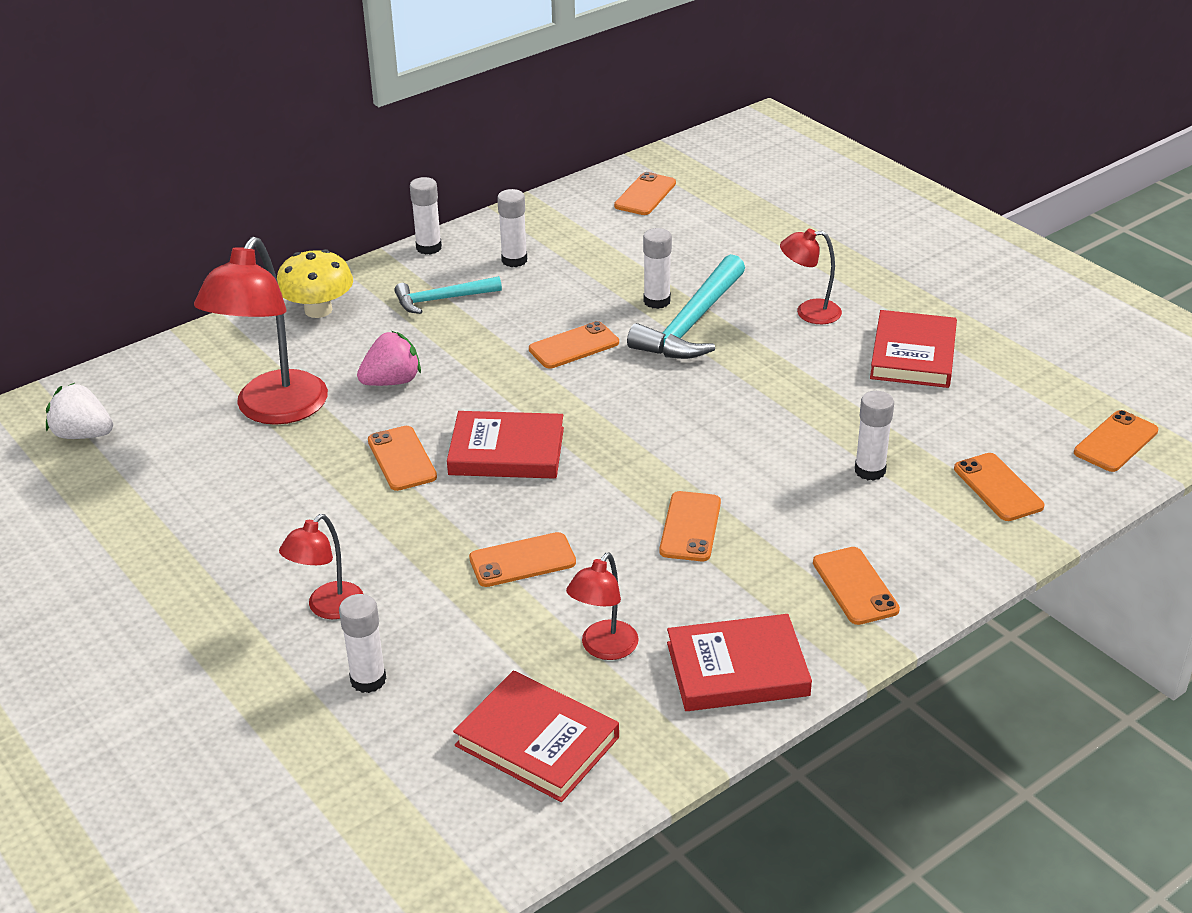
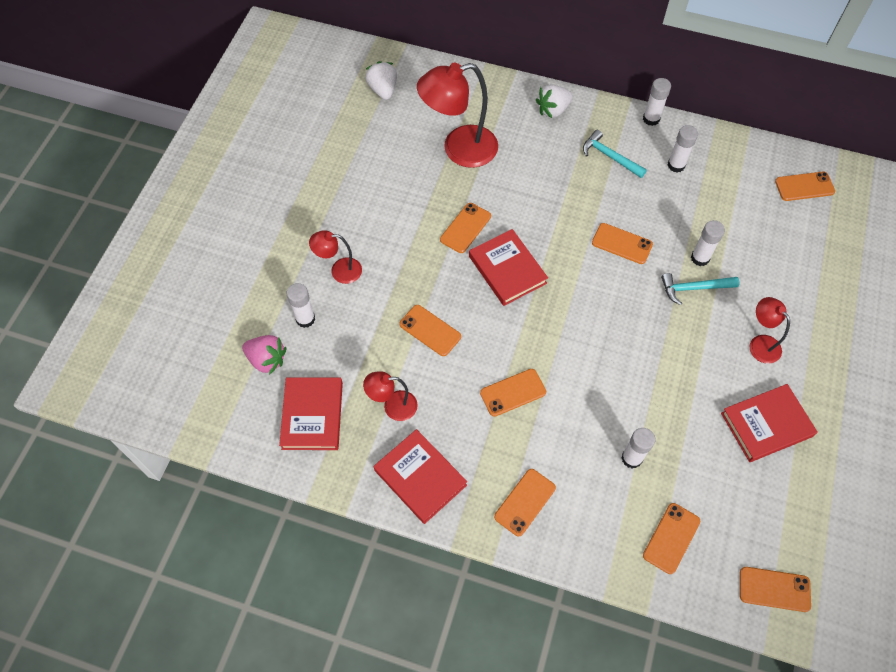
camera: 55 degrees right, 25 degrees up
(318, 310) = (553, 110): yellow mushroom -> white strawberry
(392, 381) = (522, 182): pink strawberry -> pink strawberry (267, 360)
(691, 323) = (694, 288): turquoise hammer -> turquoise hammer, size x0.61

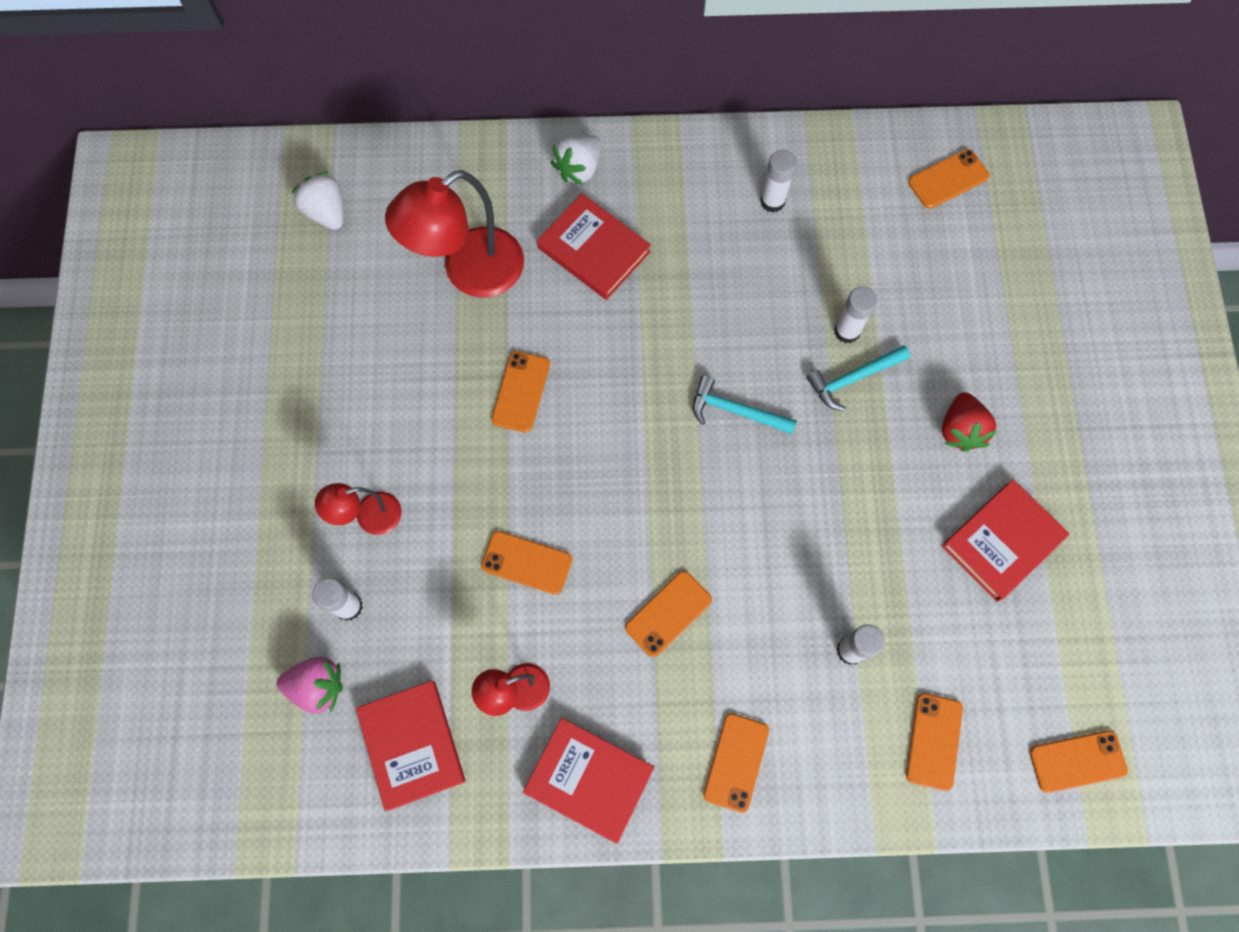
camera: 20 degrees left, 10 degrees up
(507, 270) = (599, 436): red book -> red book (593, 250)
(610, 156) = (680, 216): turquoise hammer -> turquoise hammer (735, 411)
(622, 244) = (739, 344): orange phone -> none
(651, 119) = (716, 140): white glue stick -> none
(760, 343) = (960, 429): red lamp -> red strawberry

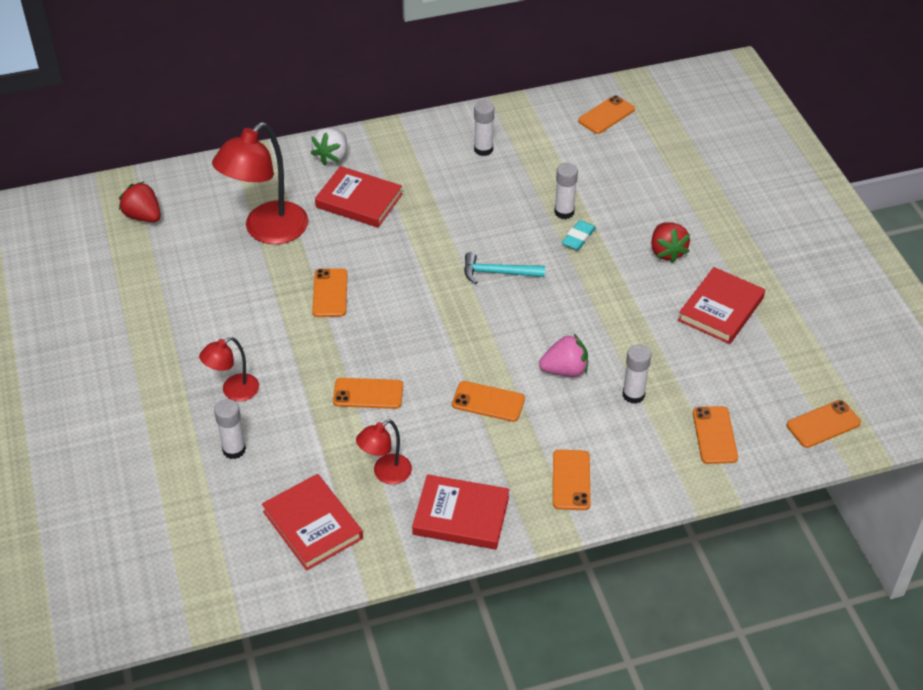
camera: 15 degrees left, 25 degrees down
(318, 686) = (224, 505): pink strawberry -> pink strawberry (565, 370)
(327, 212) = (143, 216): white strawberry -> red strawberry
(668, 613) = (488, 402): orange phone -> orange phone turned 75 degrees clockwise
(853, 378) = (578, 238): turquoise hammer -> turquoise eraser

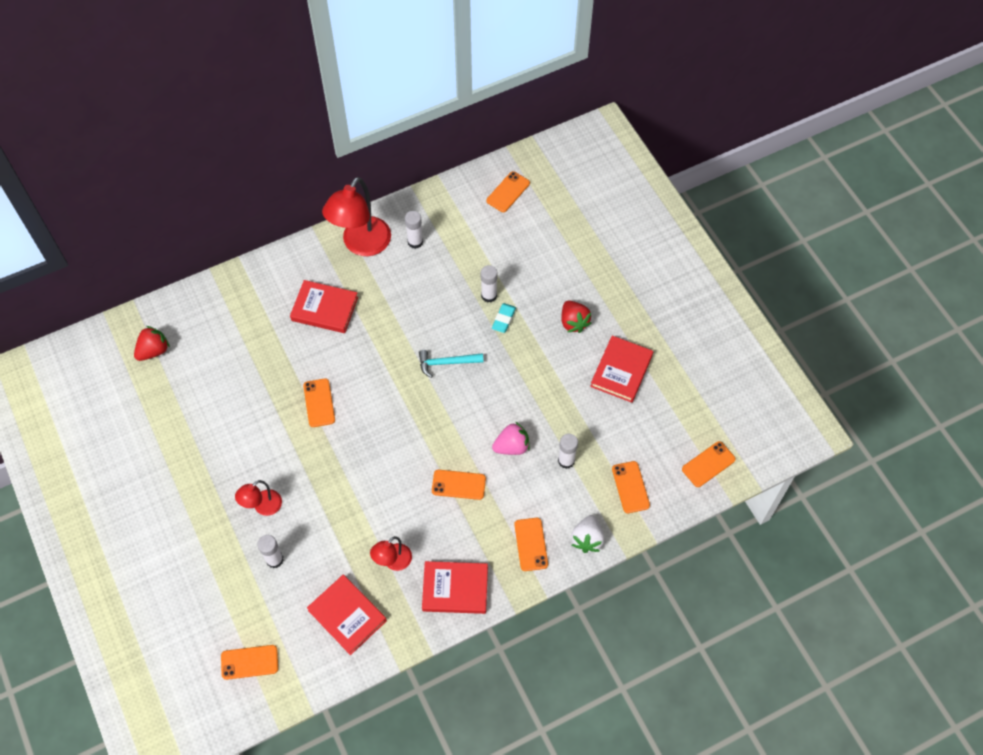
camera: 10 degrees left, 15 degrees up
(143, 216) = (153, 350): red strawberry -> red strawberry turned 105 degrees clockwise
(267, 231) = (257, 350): red lamp -> red lamp (361, 245)
(332, 156) = (294, 267): white strawberry -> white strawberry (587, 539)
(368, 394) = (366, 492): orange phone -> orange phone (249, 662)

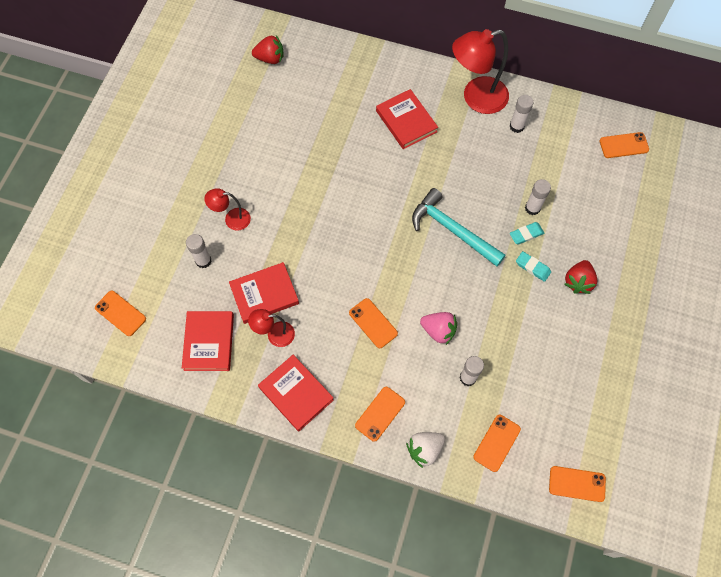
camera: 45 degrees right, 5 degrees up
(319, 403) = (337, 182): orange phone -> none
(446, 363) = (452, 230): turquoise hammer -> turquoise hammer, size x1.64
(532, 340) = (532, 267): none -> turquoise eraser
(621, 371) = (579, 350): red book -> red book (264, 294)

